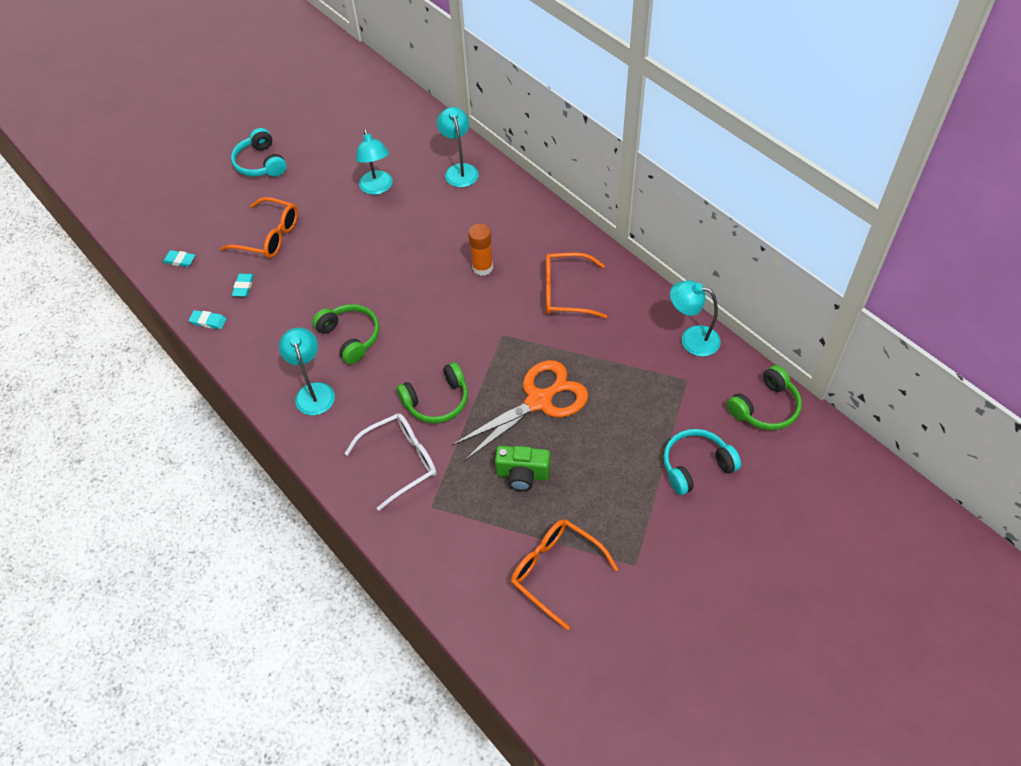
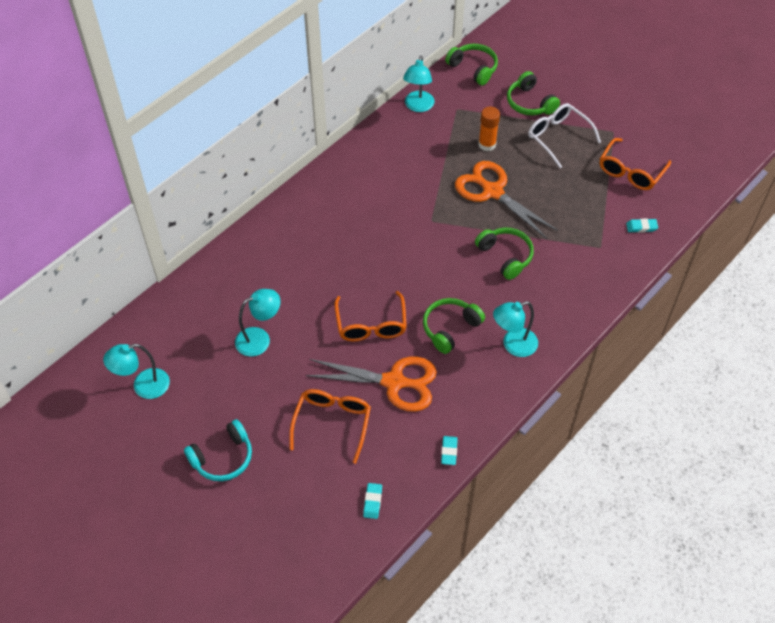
camera: 100 degrees left, 0 degrees up
(243, 287) = (401, 431): turquoise eraser -> turquoise eraser (641, 227)
(299, 285) = (394, 382): none -> orange scissors
(400, 462) = (567, 272): white glasses -> white glasses (558, 137)
(460, 170) = (233, 273): turquoise lamp -> turquoise lamp (143, 386)
(482, 267) = (358, 242): orange glue stick -> orange glue stick (487, 144)
(522, 475) = (560, 196): green camera -> none
(566, 292) = (380, 183): orange glasses -> orange glasses (371, 324)
(696, 466) = (529, 103): turquoise headphones -> green headphones

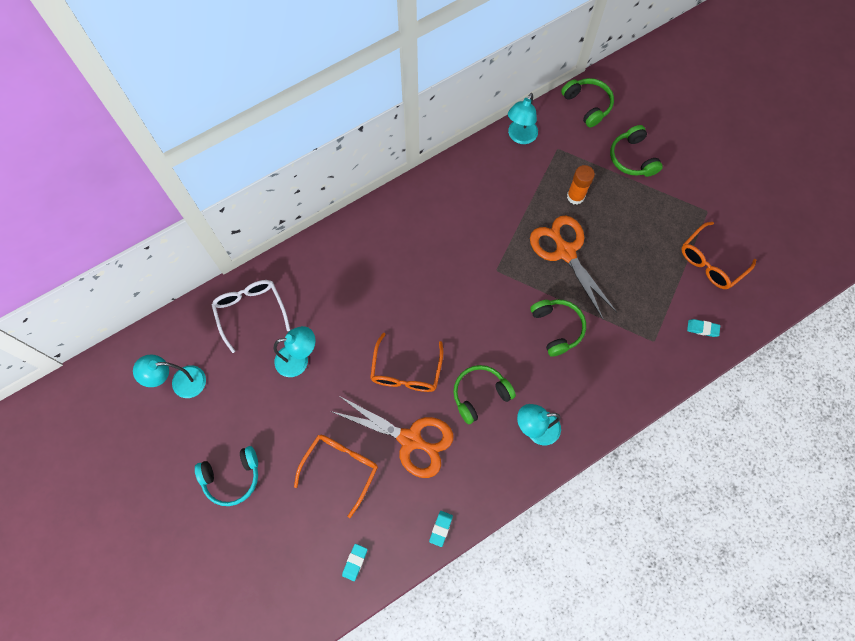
camera: 15 degrees right, 15 degrees up
(558, 137) = (649, 205): white glasses -> white glasses (251, 312)

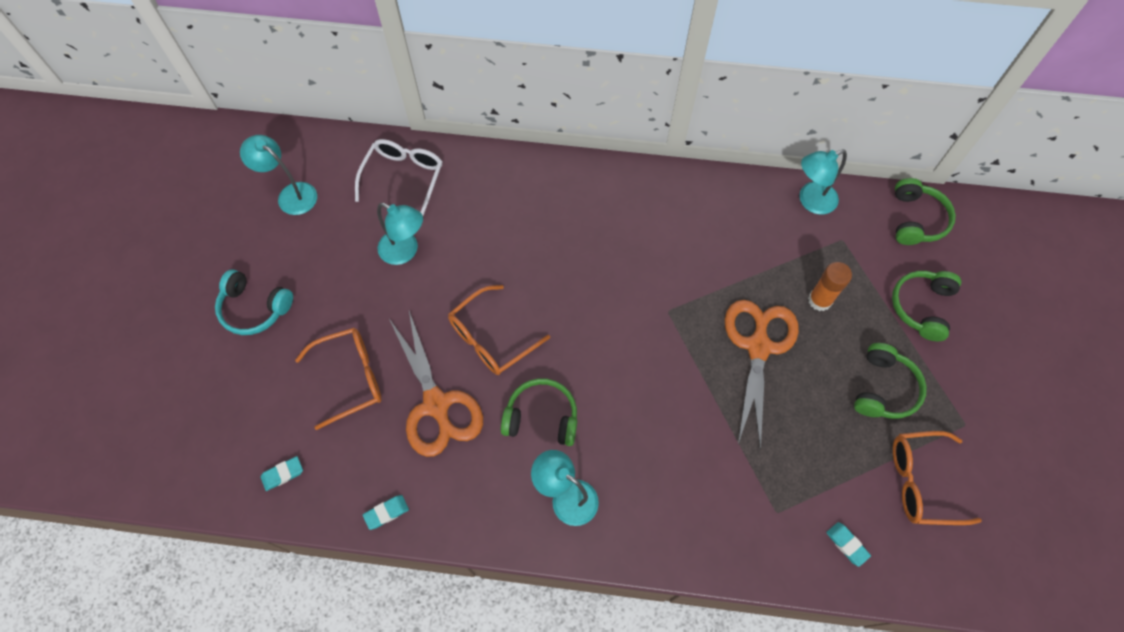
camera: 40 degrees right, 5 degrees down
(557, 328) = (680, 415): green headphones -> green headphones (884, 389)

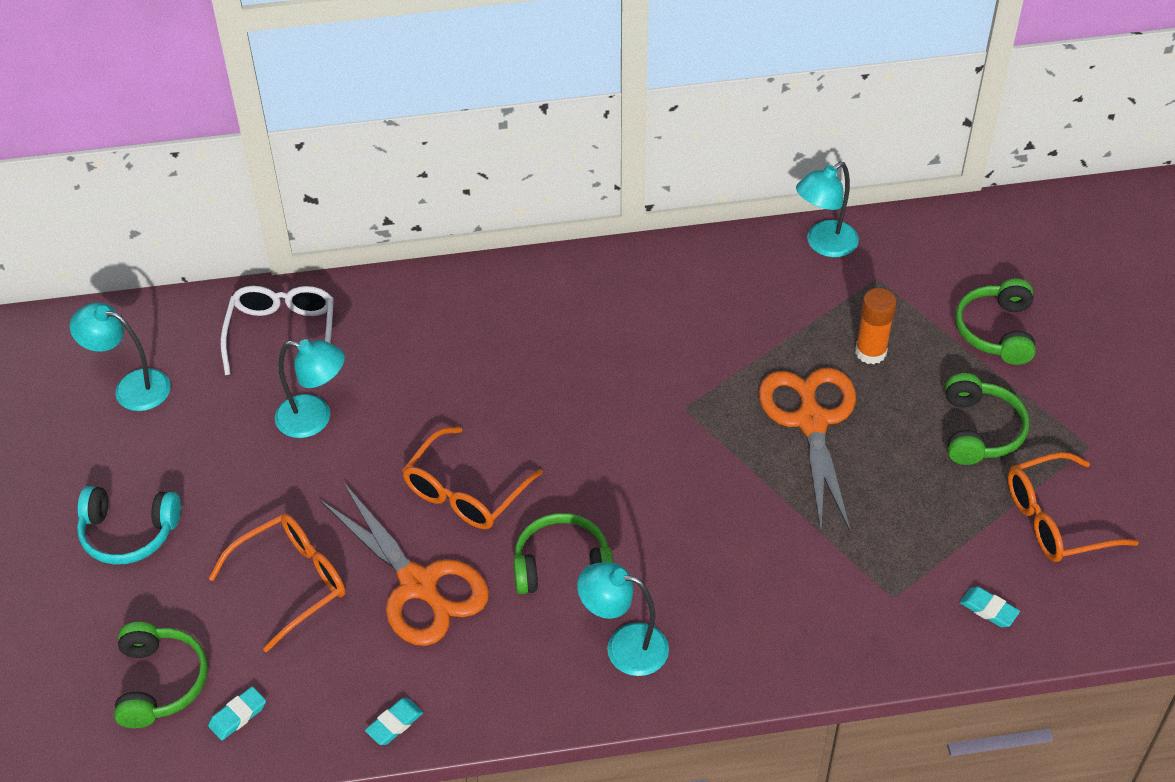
camera: 15 degrees left, 15 degrees down
(916, 219) = (960, 237): green headphones -> green headphones (160, 682)

